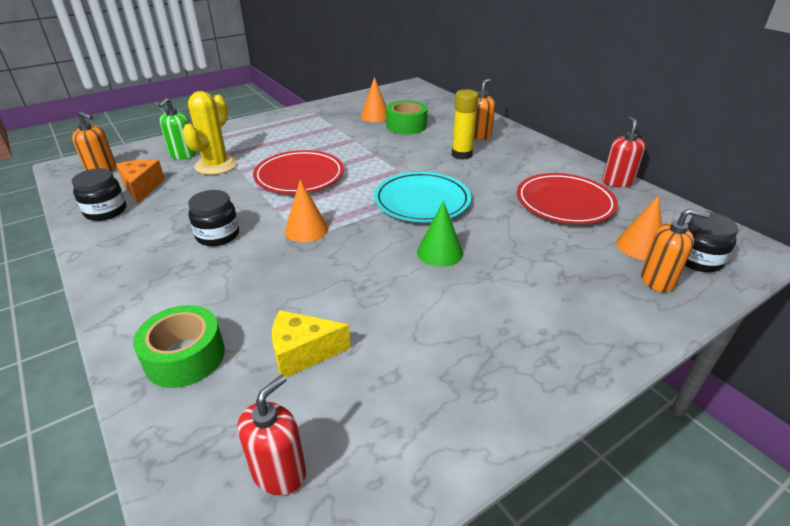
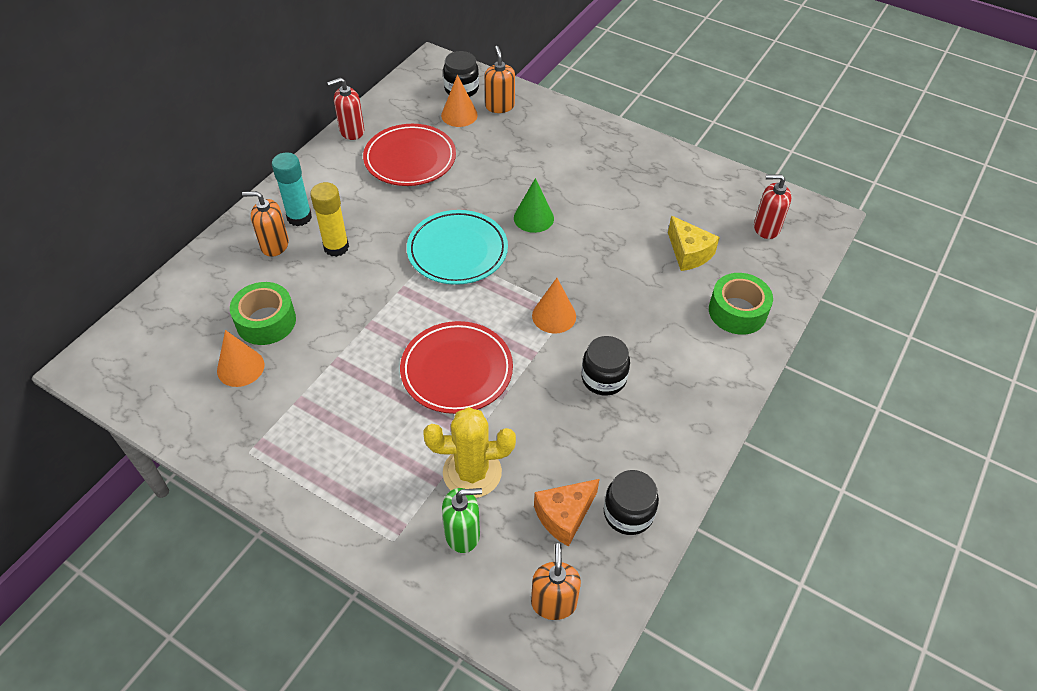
camera: 115 degrees left, 15 degrees up
(504, 147) = (299, 217): none -> turquoise glue stick

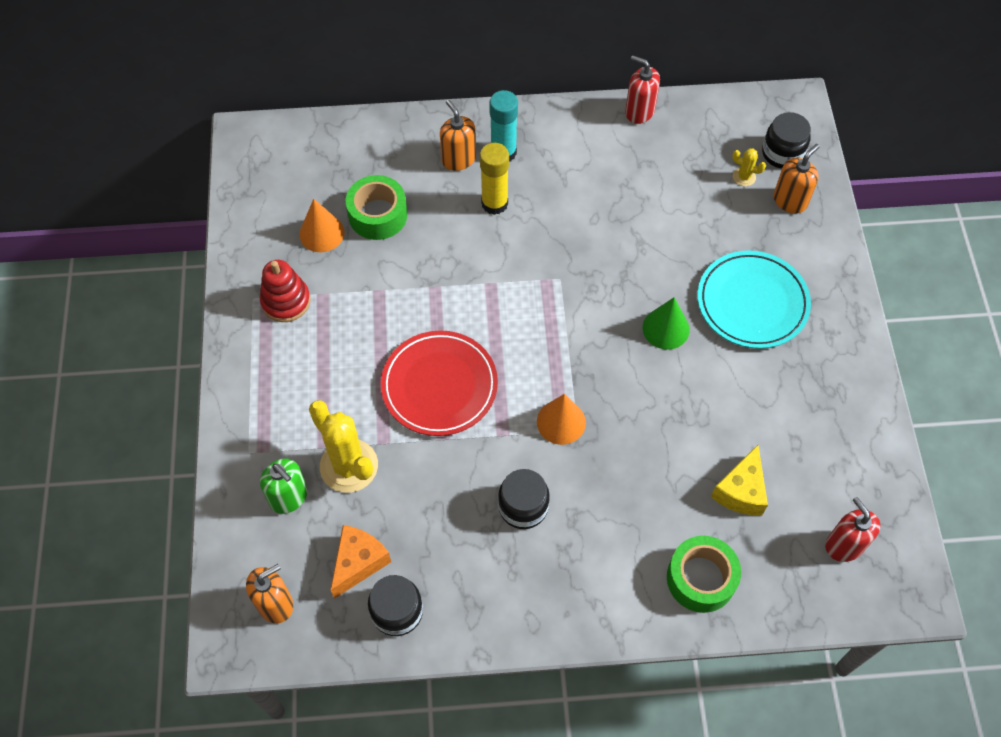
camera: 55 degrees right, 10 degrees up
(277, 429) = (286, 301): none -> red stacking toy
(410, 159) = (647, 180): red plate -> none
(457, 251) = (570, 295): turquoise plate -> turquoise plate (752, 302)
(459, 115) = (744, 177): orange cone -> yellow cactus
(564, 516) = (358, 563): orange cheese -> orange cheese turned 105 degrees clockwise

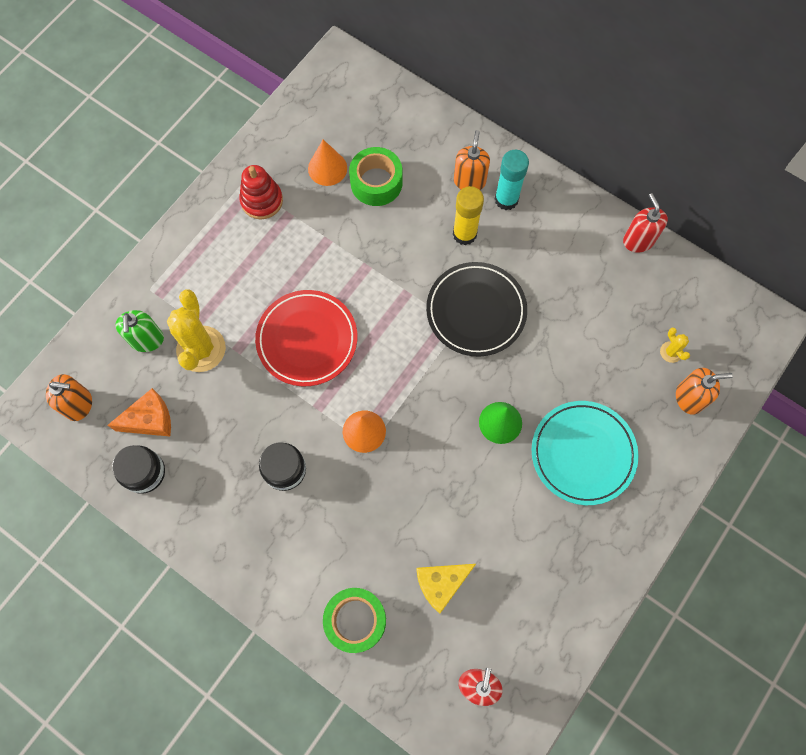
camera: 40 degrees right, 10 degrees up
(562, 257) = (476, 311): none -> black plate
(782, 153) = (720, 356): black jar -> none

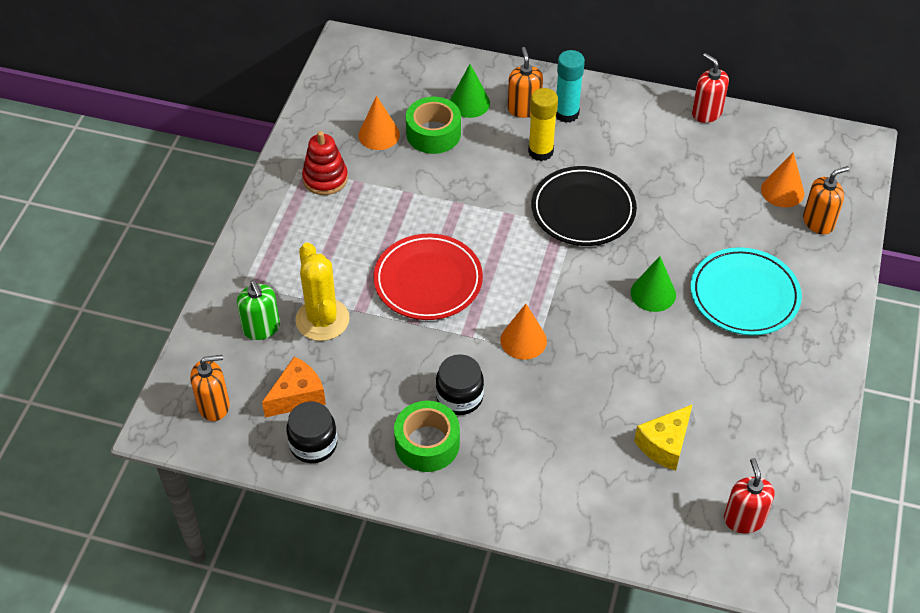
camera: 20 degrees left, 20 degrees down
(355, 620) = (595, 504): green tape -> green tape (427, 443)
(422, 159) = (469, 103): none -> green cone
(671, 352) = (782, 191): yellow cactus -> orange cone

